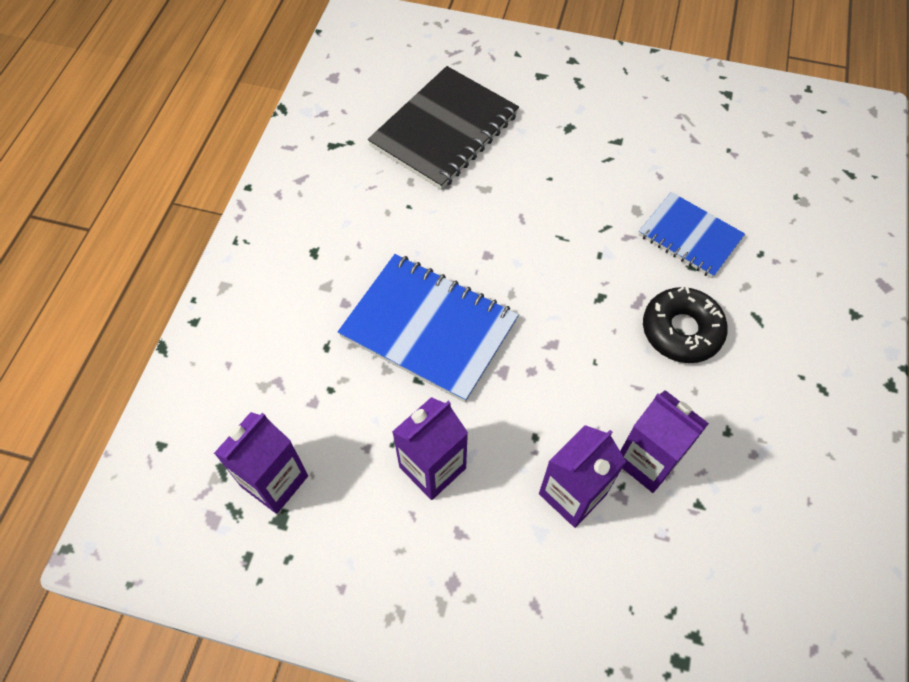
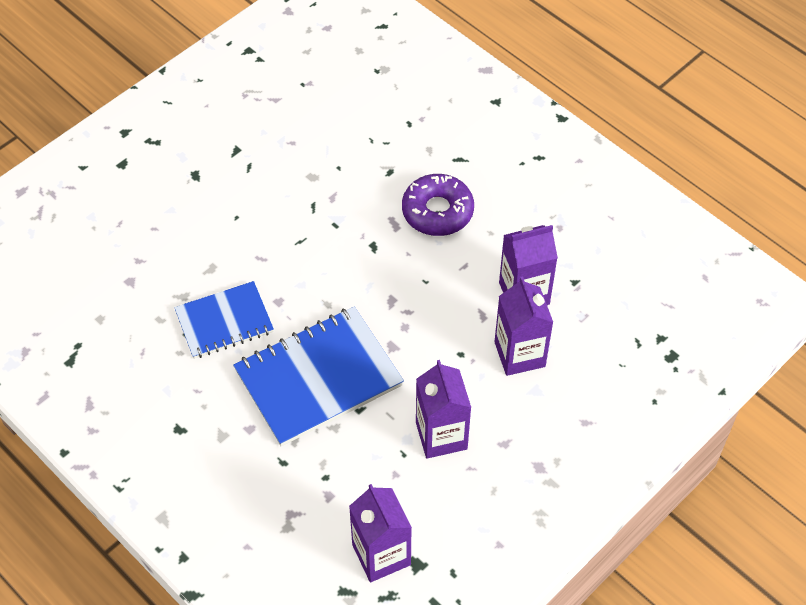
camera: 60 degrees left, 5 degrees down
(445, 130) = (125, 266): black notebook -> none
(681, 330) = (437, 211): black donut -> purple donut
(689, 237) = (362, 157): blue notebook -> blue notebook (224, 322)

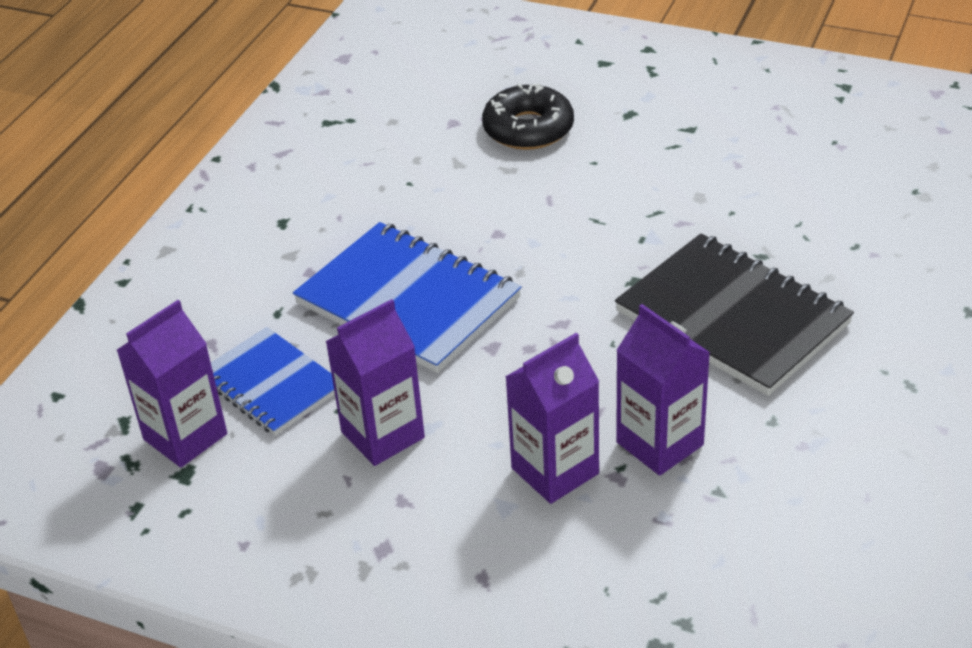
camera: 70 degrees right, 15 degrees down
(171, 239) = (528, 129): none -> black donut
(224, 322) = (442, 204): blue notebook -> blue notebook (271, 384)
(437, 211) = (732, 317): purple donut -> black notebook

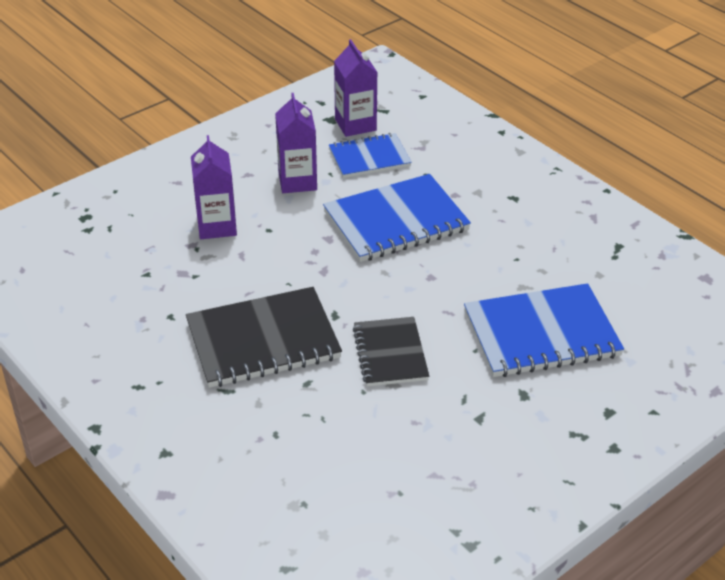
camera: 115 degrees right, 0 degrees up
(528, 129) = (541, 334): black donut -> blue notebook
(657, 215) = (390, 354): none -> black notebook
(659, 443) = (197, 268): purple carton -> none

